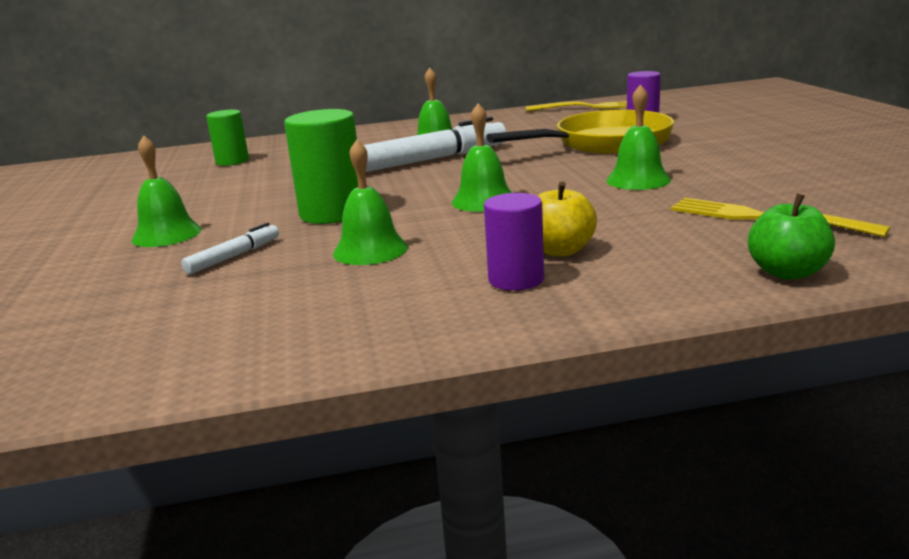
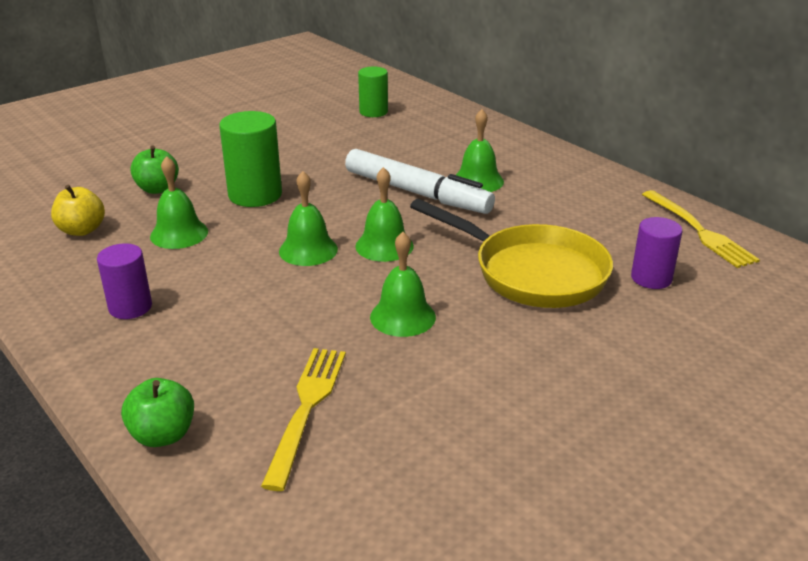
camera: 60 degrees right, 10 degrees up
(166, 234) = (194, 151): green bell -> green bell (384, 246)
(234, 256) = (157, 189): white marker -> green apple
(561, 250) = (194, 313): yellow apple -> yellow apple (82, 230)

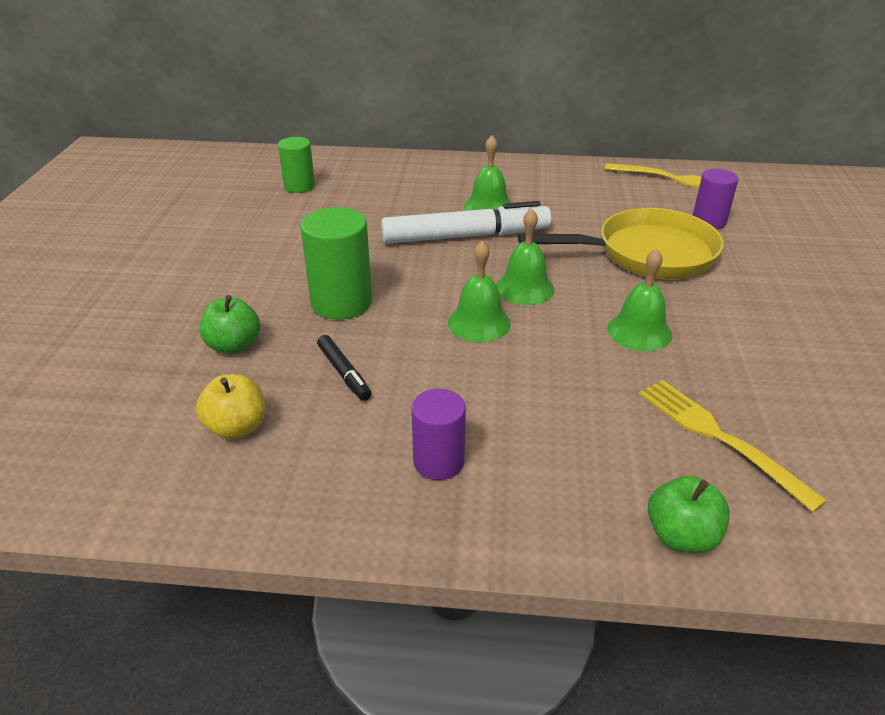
camera: 45 degrees left, 5 degrees up
(179, 234) = (344, 373): green bell -> black marker

